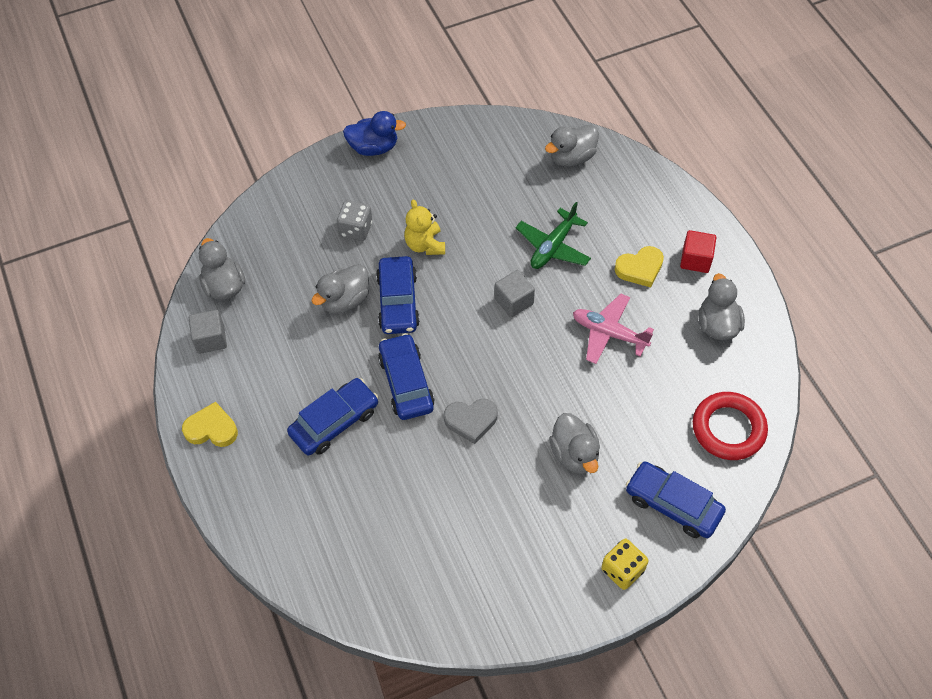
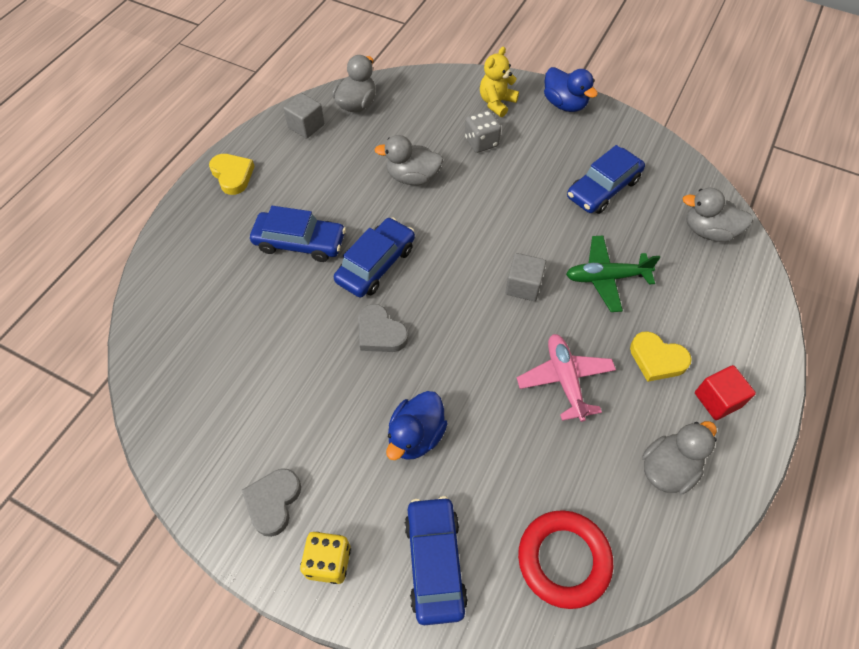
camera: 50 degrees right, 0 degrees up
(398, 301) = (444, 210): blue car -> blue car (603, 188)
(425, 245) = (513, 192): yellow teddy bear -> yellow teddy bear (496, 103)
(550, 579) = (273, 502): none -> grey heart
(574, 454) = (416, 436): grey duck -> blue duck

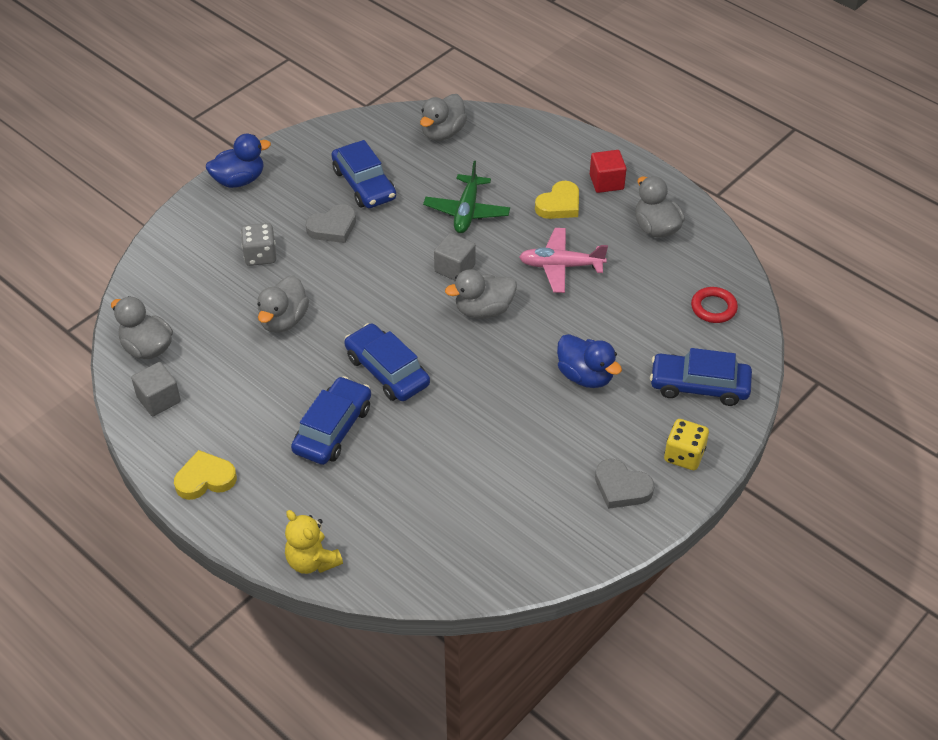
camera: 75 degrees left, 10 degrees down
(380, 333) = (470, 382): grey heart -> grey heart (333, 227)
(477, 323) = (483, 310): none -> grey duck
(496, 103) = (209, 231): yellow teddy bear -> yellow teddy bear (312, 561)
(563, 560) = (713, 308): red ring -> red ring, size x0.61

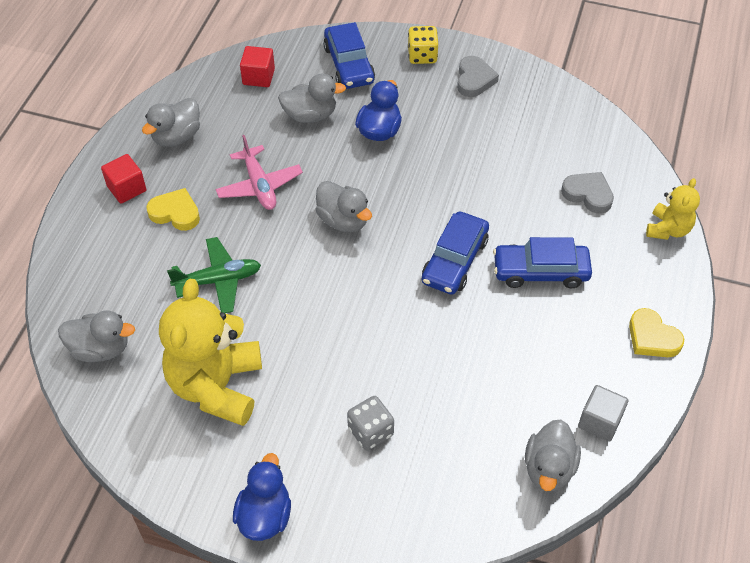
camera: 115 degrees left, 5 degrees up
(239, 180) = (265, 515): blue duck -> blue duck turned 60 degrees clockwise
(283, 320) = (444, 367): grey duck -> grey duck (310, 115)
(333, 227) = (296, 385): grey heart -> grey heart (588, 194)
(364, 184) = (216, 386): blue car -> yellow teddy bear
(455, 268) = (302, 260): grey cube -> none
(713, 308) = (258, 77): red ring -> red cube

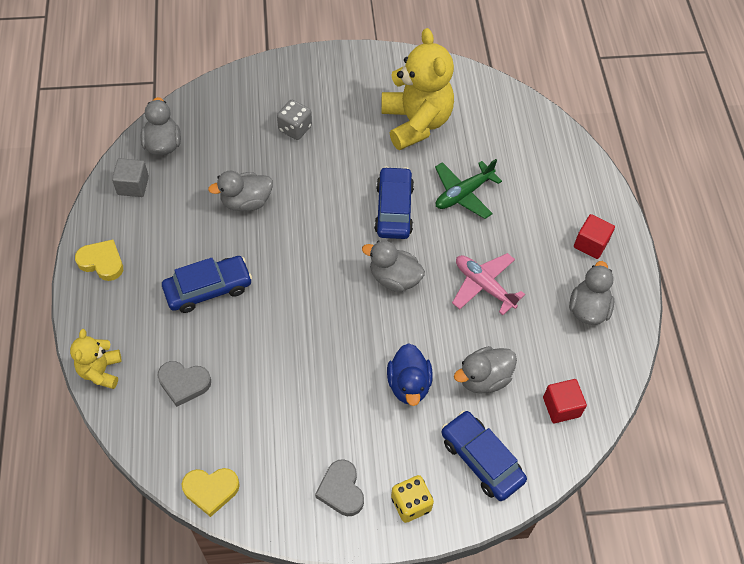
camera: 155 degrees right, 5 degrees up
(100, 349) = (512, 120): grey duck -> grey duck (246, 202)
(175, 213) = (535, 236): yellow heart -> yellow heart (211, 490)
(265, 515) = (339, 63): blue duck -> none
(454, 260) = (284, 274): blue car -> blue car (394, 209)

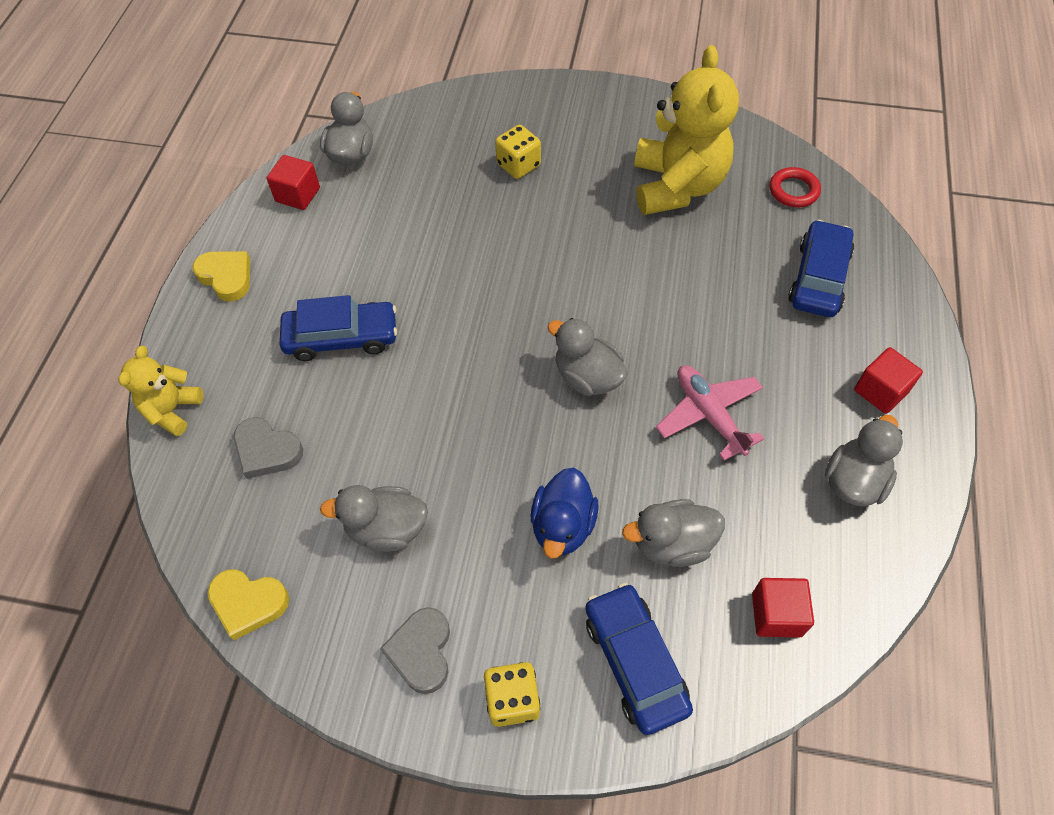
camera: 20 degrees right, 0 degrees up
(133, 185) = (298, 195): grey cube -> red cube
(246, 202) = (427, 241): grey duck -> grey duck (386, 529)
(295, 128) = (518, 165): grey dice -> yellow dice
(394, 209) = (614, 288): blue car -> blue car (818, 278)
(463, 194) = (715, 287): green plane -> none
(498, 110) = (793, 191): none -> red ring

